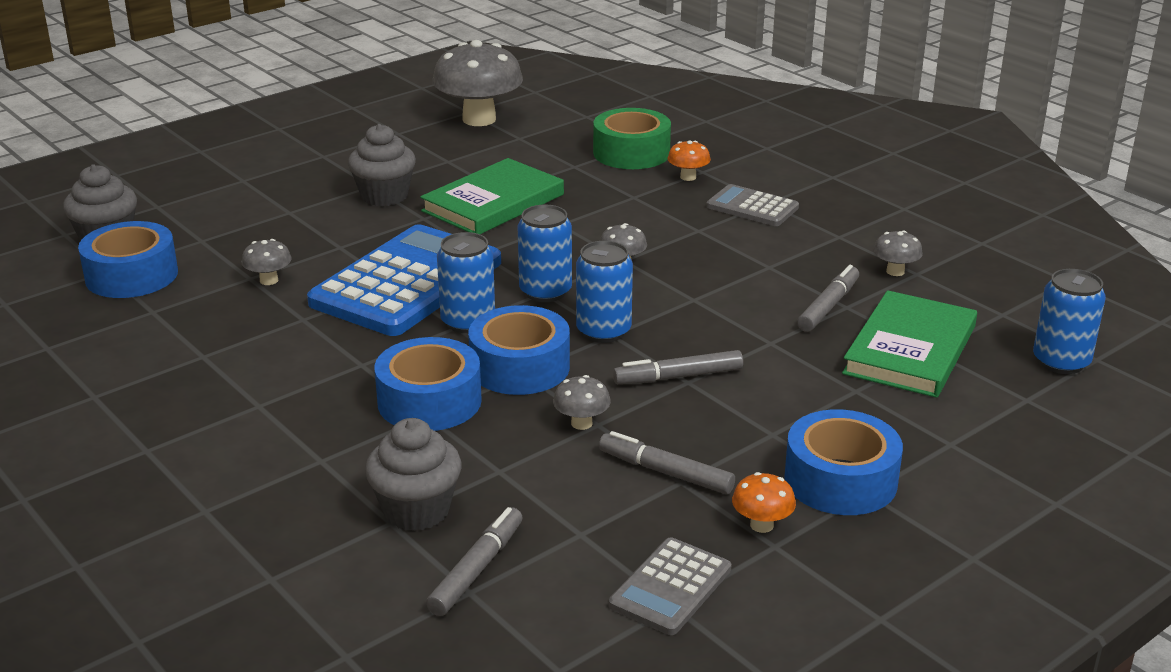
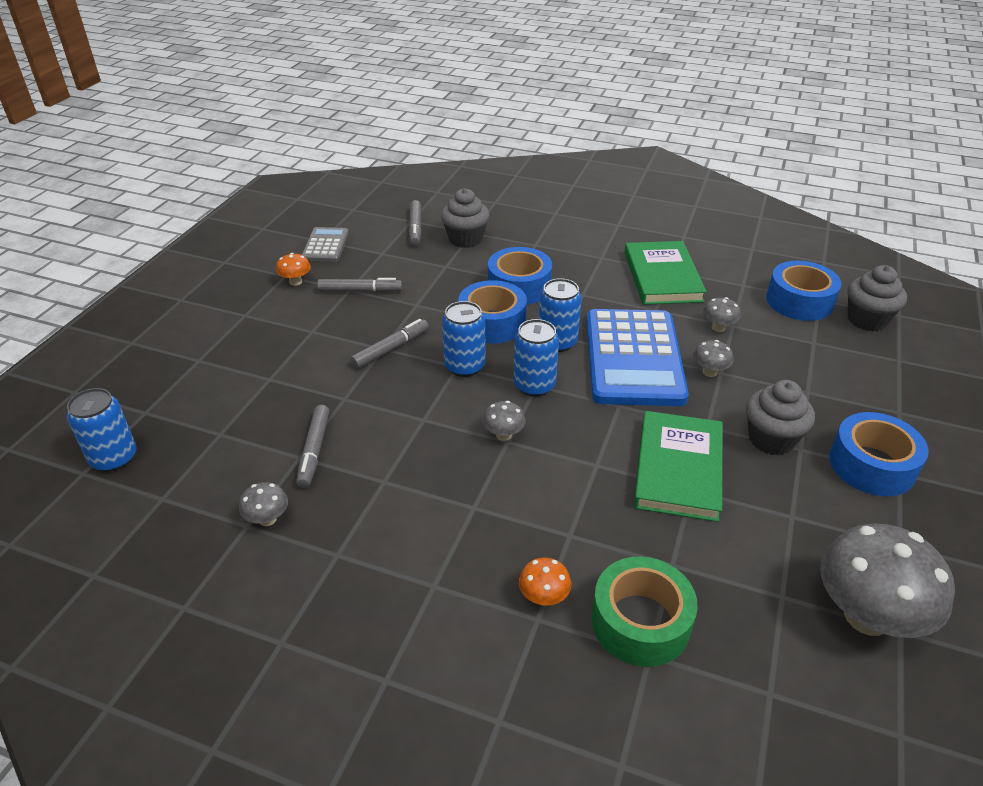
camera: 150 degrees right, 10 degrees up
(581, 423) = (425, 301): grey mushroom -> grey mushroom (709, 372)
(752, 207) = (444, 568): grey calculator -> none
(840, 480) = (261, 316): blue tape -> blue tape (872, 465)
(910, 350) = (237, 427): green book -> green book (662, 277)

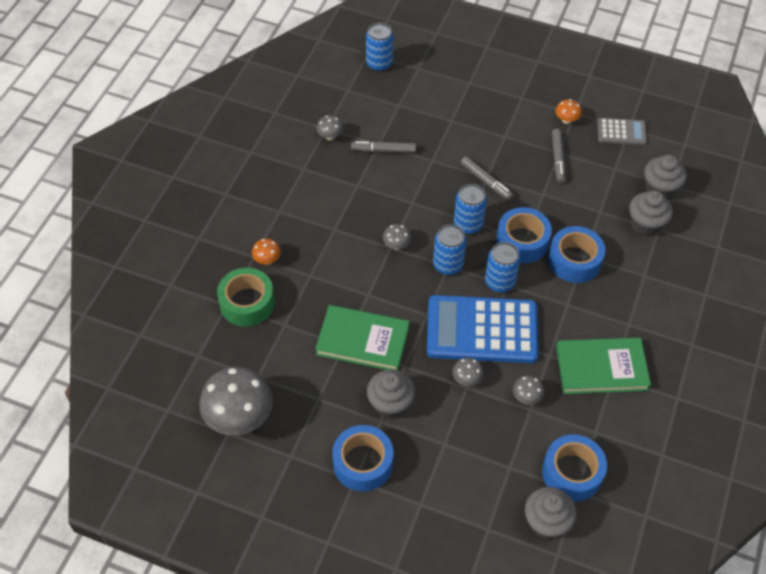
camera: 90 degrees right, 15 degrees up
(415, 228) = (660, 189): grey marker -> grey cupcake

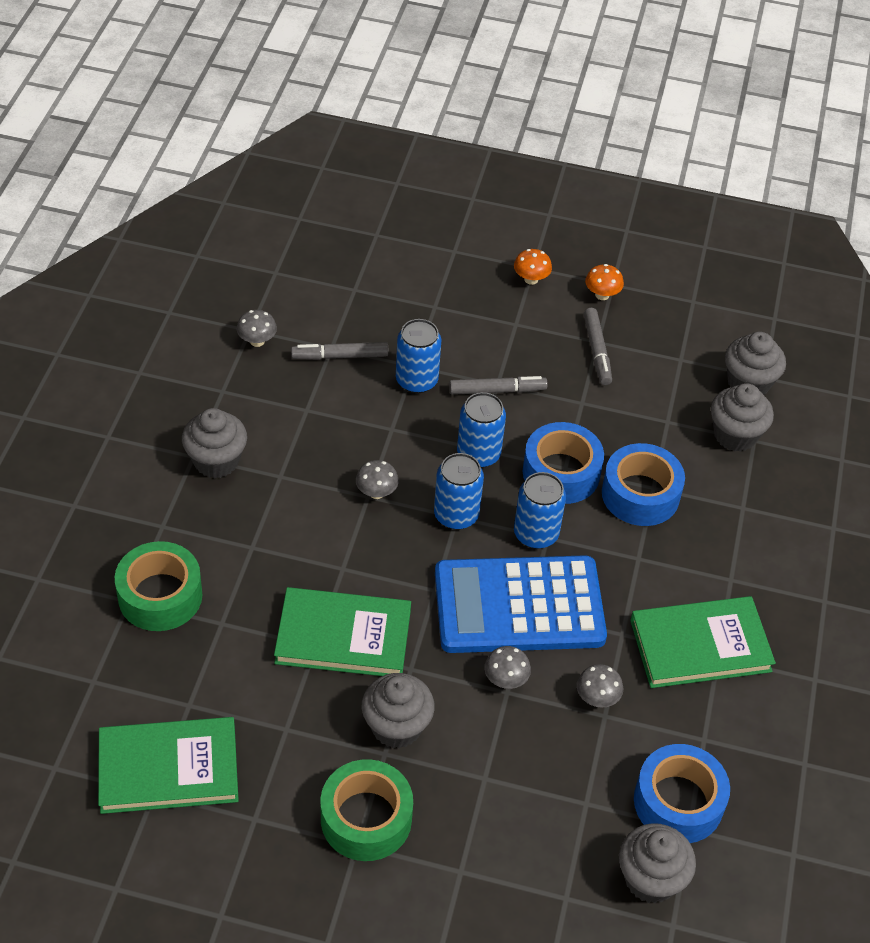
camera: 10 degrees left, 5 degrees down
(239, 418) = (168, 769): grey mushroom -> green book
(267, 260) = (183, 529): orange mushroom -> orange mushroom (531, 279)
(293, 216) = (216, 461): none -> grey cupcake
(363, 463) = (366, 818): blue tape -> green tape
(379, 63) = (317, 231): blue can -> blue can (416, 380)
(486, 181) = (497, 390): grey marker -> grey marker turned 45 degrees counterclockwise
(621, 132) = (683, 307): grey calculator -> none

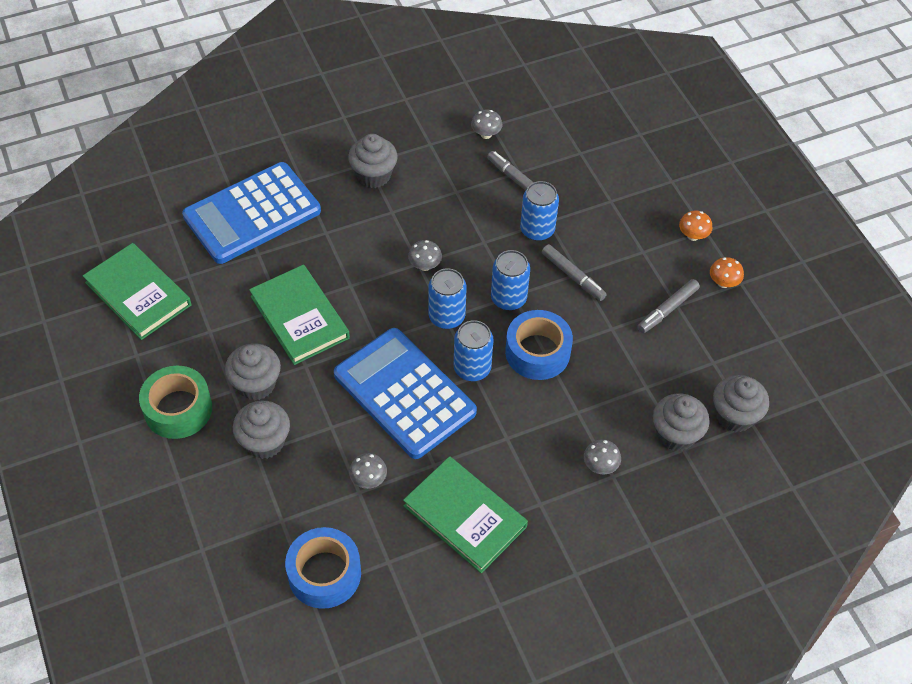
camera: 55 degrees right, 5 degrees up
(160, 596) = (252, 214): green tape -> blue calculator
(505, 680) = (339, 420): grey mushroom -> grey mushroom (600, 466)
(640, 494) = (563, 408): blue tape -> none
(650, 879) = (252, 590): grey cupcake -> grey cupcake (264, 442)

